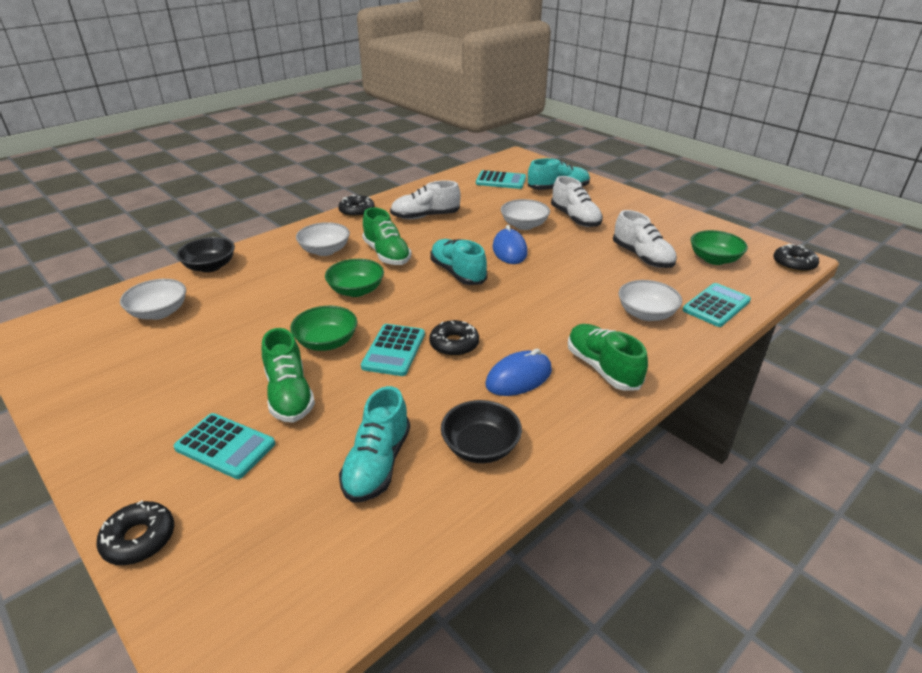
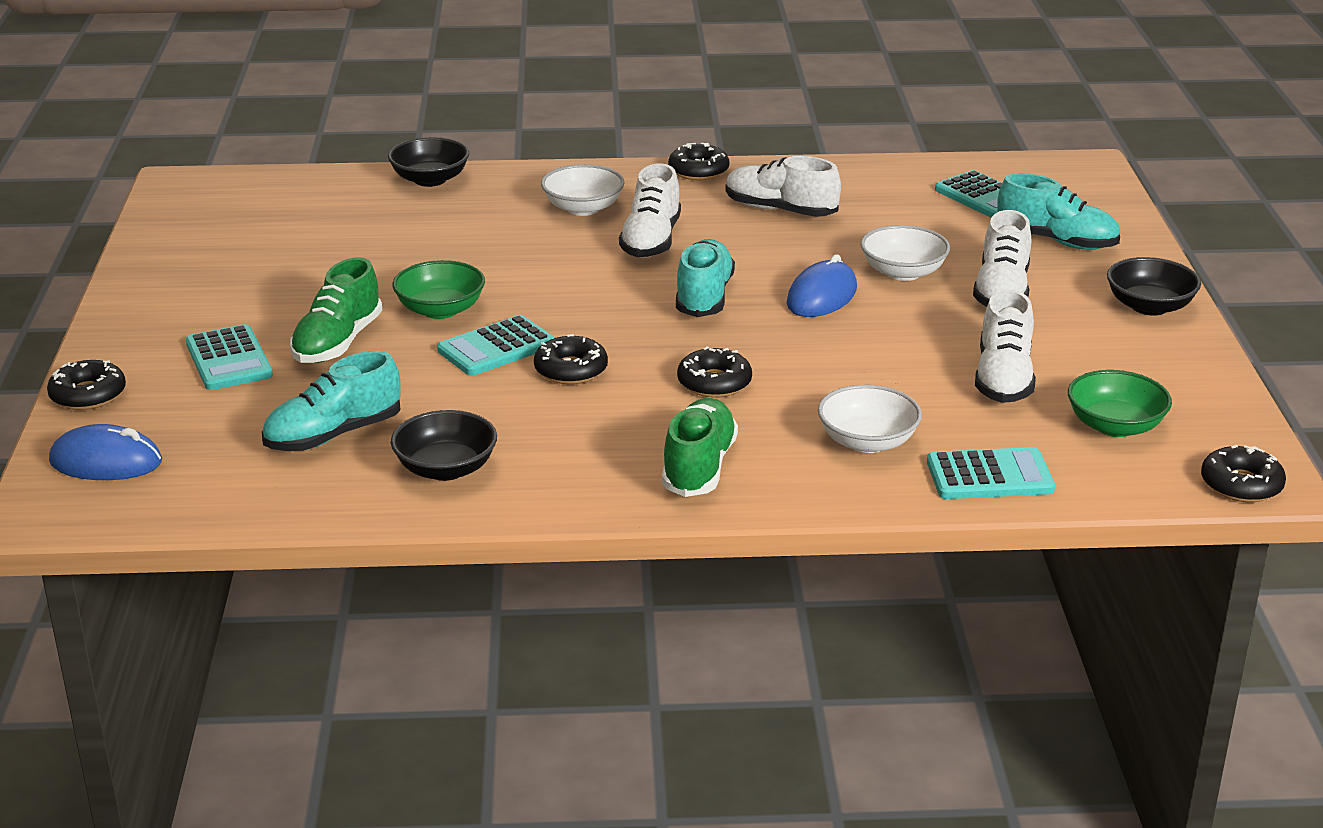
camera: 40 degrees right, 5 degrees down
(159, 312) = (319, 211): white bowl -> none
(356, 290) = (551, 269): green bowl -> none
(387, 254) = (651, 241): green shoe -> white shoe
(519, 378) = (587, 432): blue mouse -> blue mouse (106, 462)
(534, 316) = (714, 383): none -> black donut
(635, 203) = (1149, 306): none -> black bowl

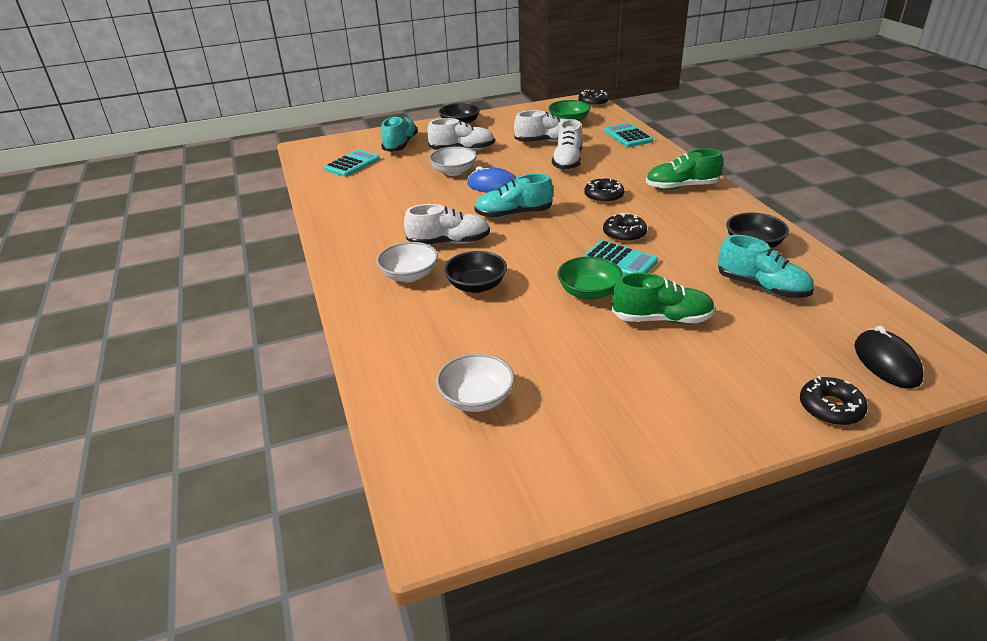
camera: 105 degrees left, 5 degrees up
(106, 462) = (886, 362): blue mouse -> black mouse
(229, 359) = (723, 358): turquoise calculator -> none
(430, 179) = (378, 356): black bowl -> black bowl (476, 285)
(698, 171) = (334, 246): black donut -> none
(780, 210) = (388, 212): white shoe -> white shoe (567, 161)
(867, 442) = (624, 158): white bowl -> white bowl (476, 398)

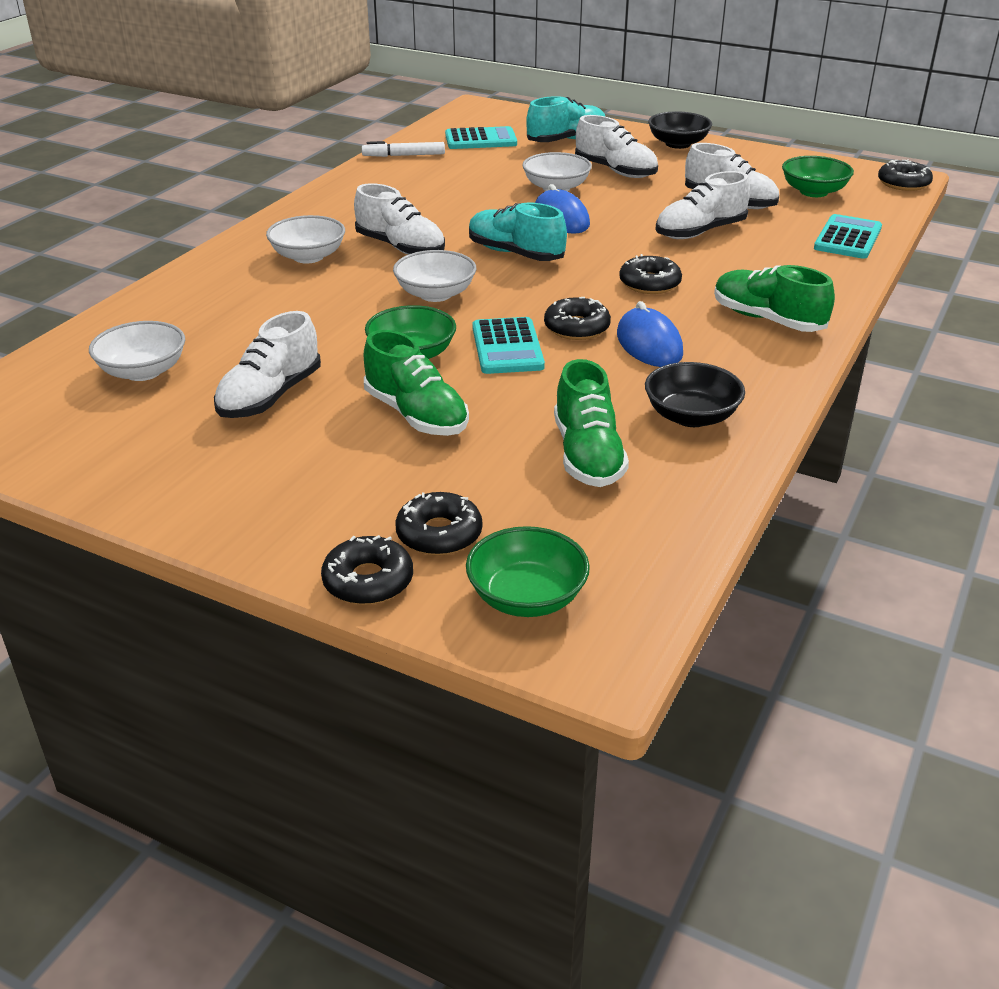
camera: 45 degrees right, 0 degrees up
(327, 192) = (404, 155): none -> white marker
(476, 285) = (337, 294): black bowl -> none
(525, 256) = (435, 294): none -> white bowl
(577, 360) = (270, 396): none -> white shoe
(668, 223) = (649, 344): none -> blue mouse
(762, 287) = (587, 455): turquoise shoe -> green shoe
(800, 364) = (439, 534): none -> black donut
(886, 362) = (527, 597): black mouse -> green bowl

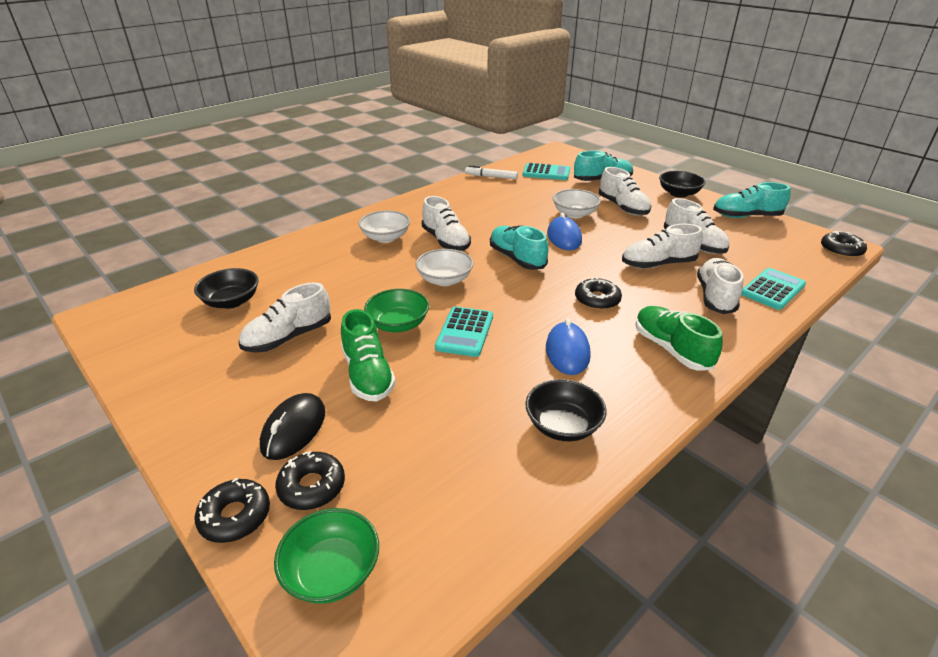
camera: 20 degrees right, 0 degrees up
(143, 371) = (231, 301): white bowl -> black bowl
(367, 487) = (294, 429): none -> black mouse
(576, 328) = (523, 326): black donut -> none
(587, 455) = (463, 442): green shoe -> none
(776, 160) = (746, 216): none -> turquoise shoe
(787, 256) = (715, 296): none -> white shoe
(813, 192) = (763, 246): green bowl -> none

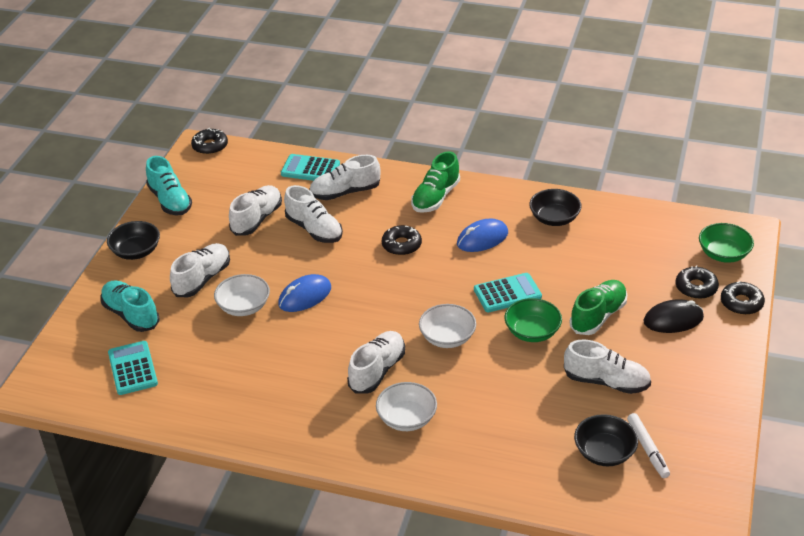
camera: 120 degrees left, 5 degrees up
(491, 177) = (178, 412): white marker -> white marker (648, 449)
(517, 258) = (372, 310): turquoise shoe -> none

